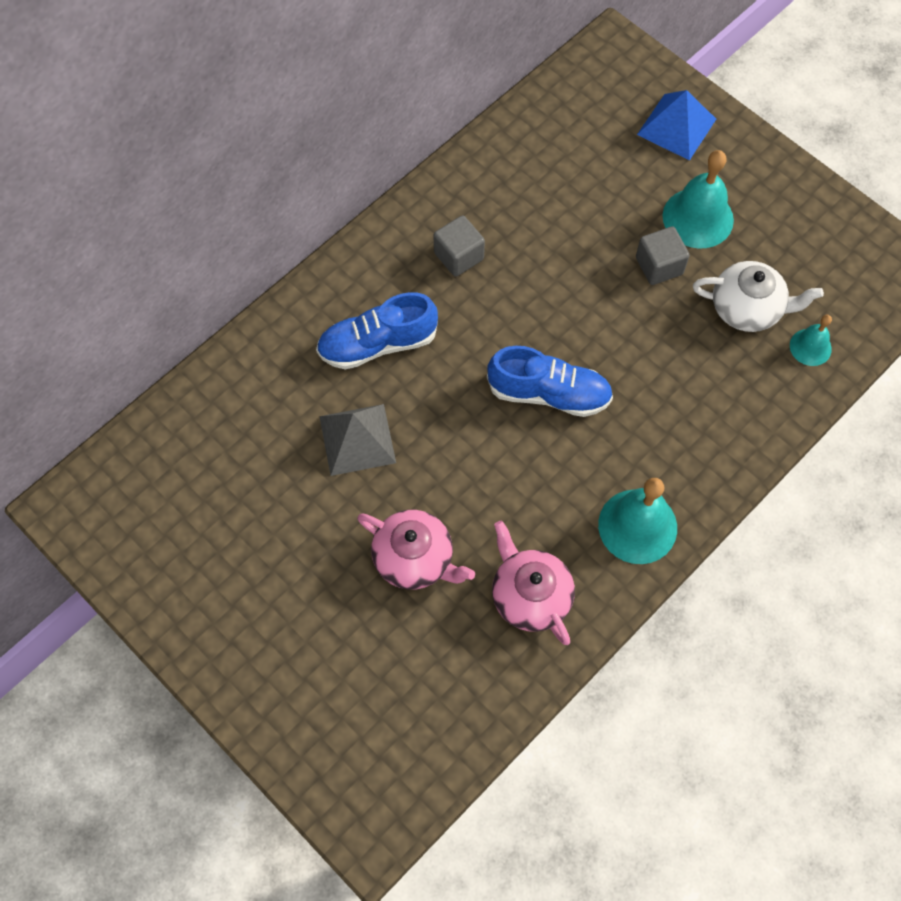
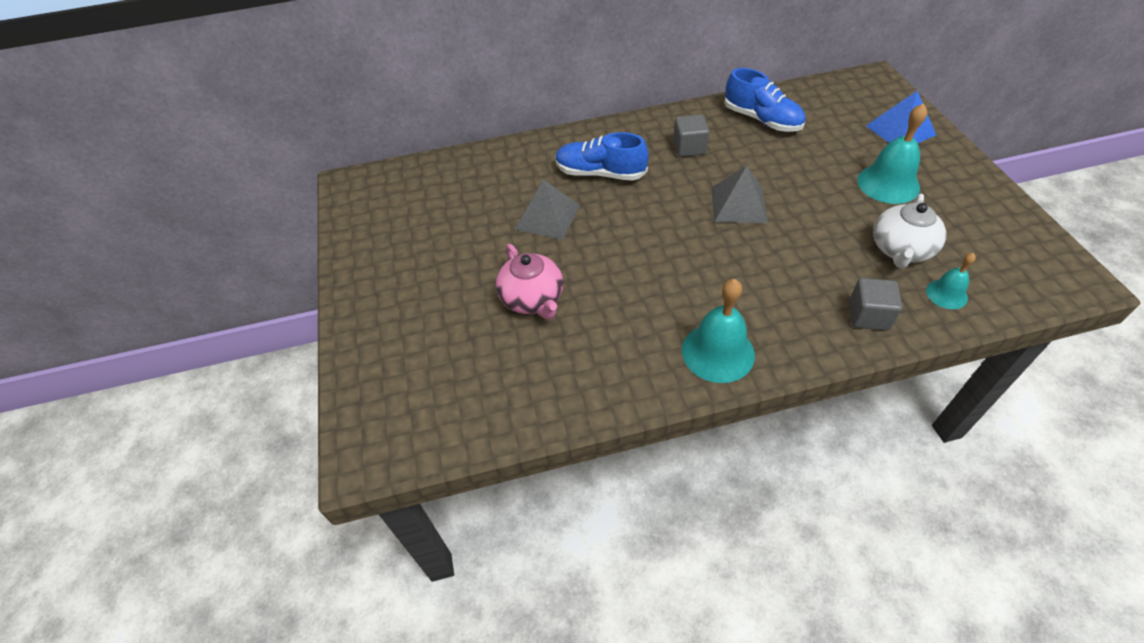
camera: 35 degrees right, 15 degrees down
(530, 595) = (599, 359): pink teapot -> none
(549, 393) = (702, 242): blue shoe -> blue shoe (762, 120)
(559, 320) = (738, 204): none -> grey pyramid
(659, 266) = (838, 200): grey cube -> grey cube (868, 316)
(747, 309) = (900, 250): white teapot -> white teapot turned 75 degrees clockwise

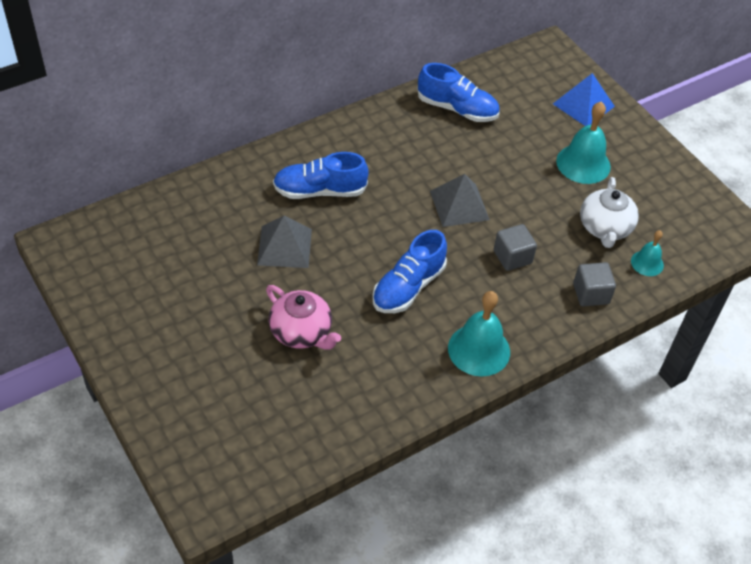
camera: 25 degrees left, 0 degrees up
(659, 274) = (408, 287): none -> blue shoe
(689, 148) = (397, 150): grey cube -> grey cube (512, 257)

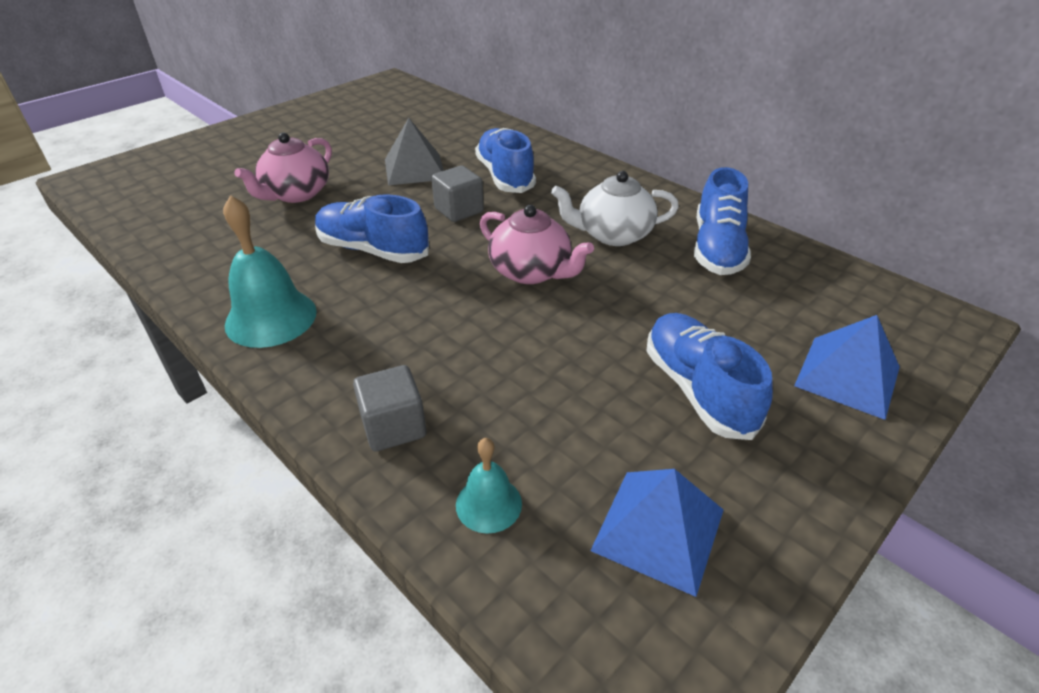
camera: 80 degrees right, 10 degrees down
(459, 205) = (531, 272): grey pyramid -> pink teapot
(512, 257) = (450, 330): grey cube -> grey cube (459, 210)
(583, 163) = (698, 389): turquoise bell -> blue shoe
(605, 228) = (554, 432): white teapot -> white teapot (613, 234)
(667, 207) = (658, 529): none -> blue pyramid

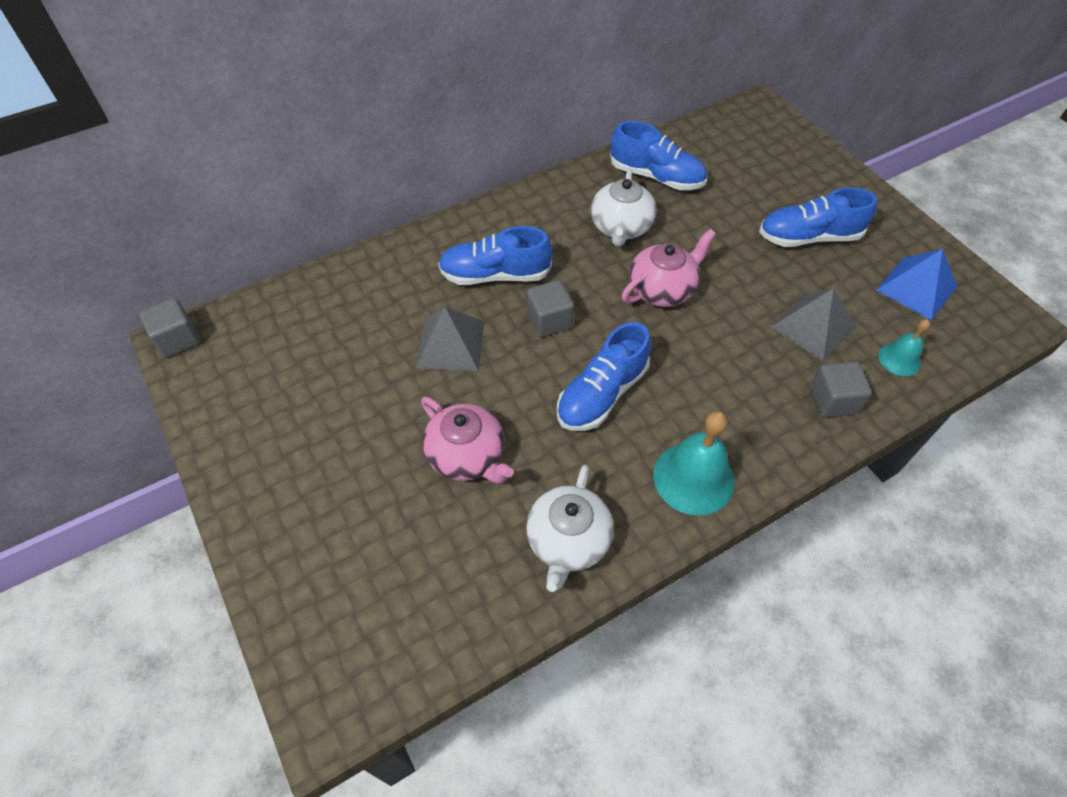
camera: 75 degrees left, 15 degrees up
(205, 252) = (567, 541): none -> white teapot
(390, 80) = (177, 339): none -> grey cube
(521, 402) = (813, 326): none -> grey pyramid
(847, 376) = (803, 169): blue pyramid -> none

